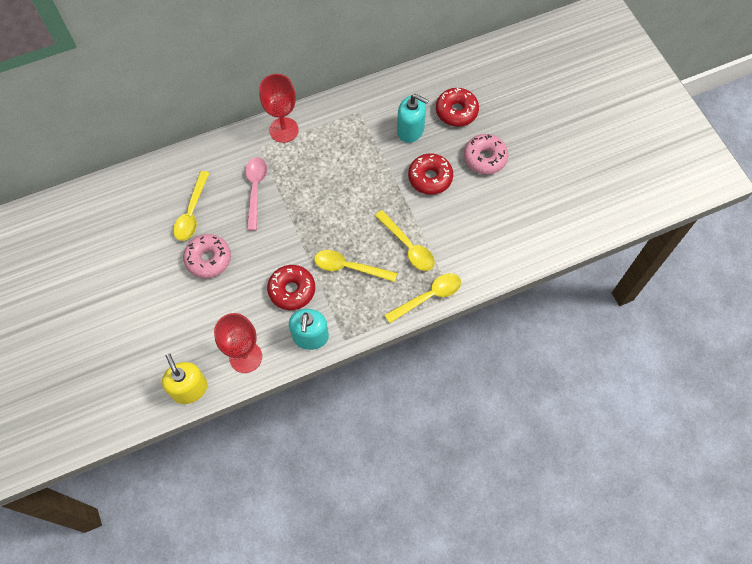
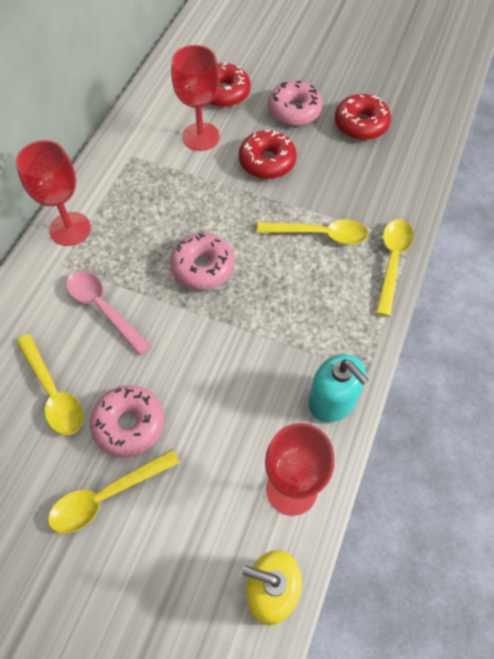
camera: 45 degrees left, 5 degrees down
(292, 290) = (258, 373): red donut -> red donut (361, 124)
(326, 210) = (203, 267): none -> pink donut
(349, 267) = (288, 300): yellow spoon -> yellow spoon (106, 496)
(410, 130) = (200, 137): turquoise soap dispenser -> red goblet

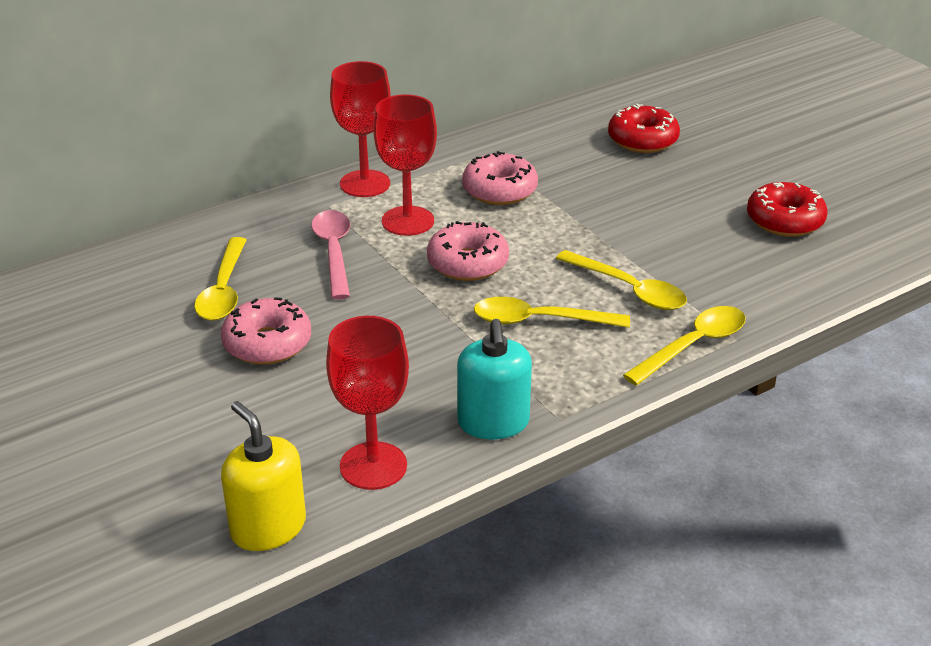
camera: 35 degrees right, 25 degrees down
(106, 496) = (191, 382): yellow spoon -> yellow spoon (539, 320)
(200, 137) = (577, 165): red goblet -> red goblet (408, 221)
(267, 162) = (632, 210): red donut -> none
(294, 111) = (712, 181): pink donut -> pink donut (499, 190)

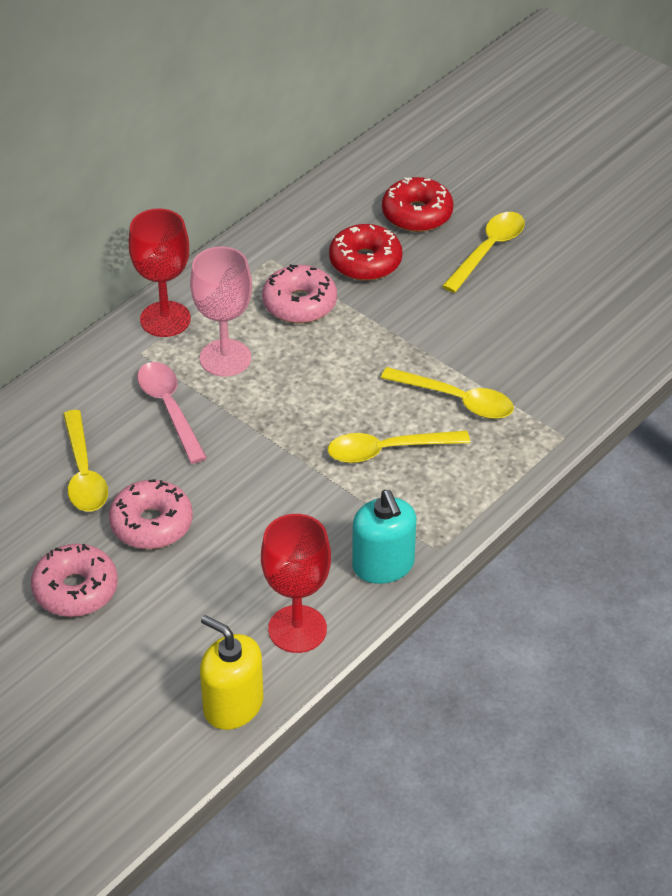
camera: 15 degrees left, 10 degrees up
(408, 221) = (225, 358): red goblet -> pink goblet
(467, 263) = (300, 398): pink donut -> pink donut (75, 589)
(693, 345) = (530, 450): yellow spoon -> yellow spoon (488, 250)
(784, 221) = (575, 293): red donut -> red donut (365, 262)

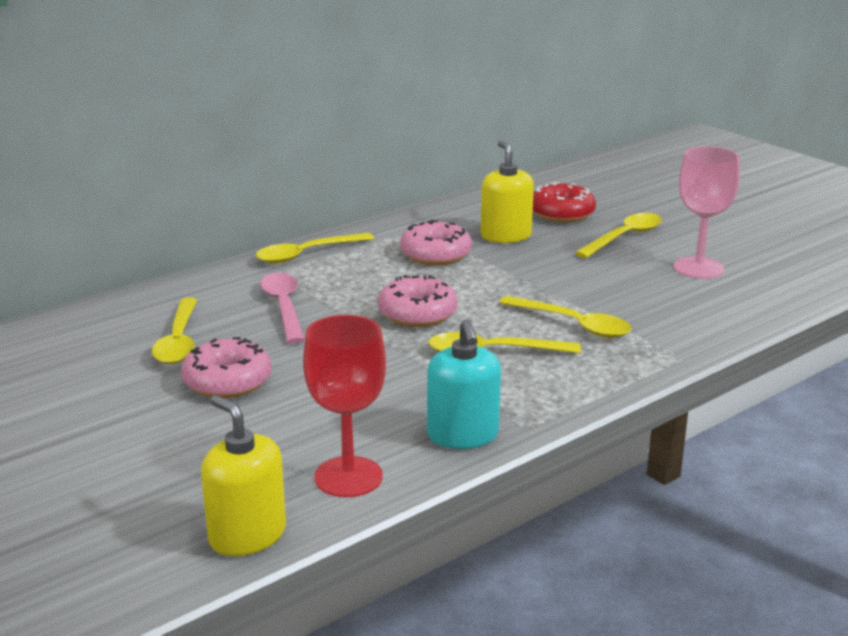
camera: 10 degrees right, 20 degrees down
(75, 589) = (123, 422): pink donut -> pink donut (417, 314)
(165, 319) = (306, 254): red goblet -> yellow spoon
(225, 358) = (352, 281): pink goblet -> pink goblet (698, 268)
(365, 262) = (505, 236): red donut -> yellow soap dispenser

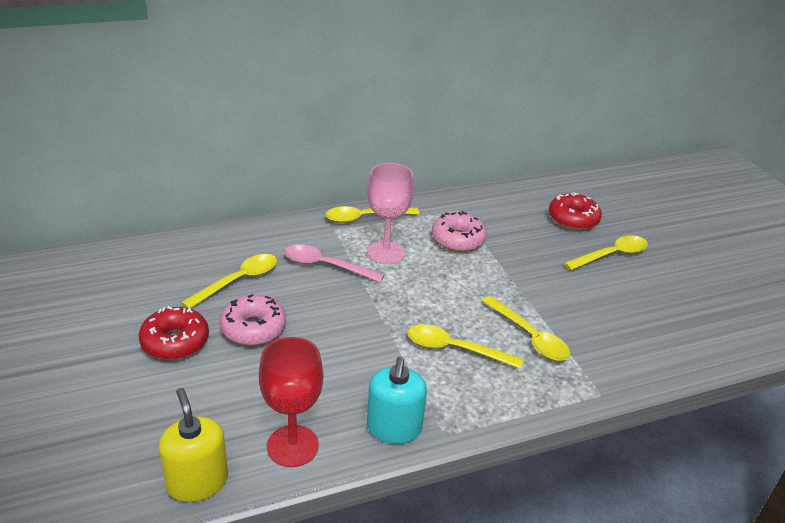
camera: 15 degrees right, 10 degrees up
(130, 414) = (175, 341): none -> red donut
(178, 341) = (239, 281): yellow spoon -> yellow spoon turned 150 degrees counterclockwise
(284, 307) = (325, 265): pink spoon -> pink spoon turned 75 degrees counterclockwise
(417, 314) = (417, 296): pink donut -> none
(505, 236) = (519, 232): yellow soap dispenser -> none
(698, 268) = (657, 301): pink goblet -> pink goblet (386, 252)

